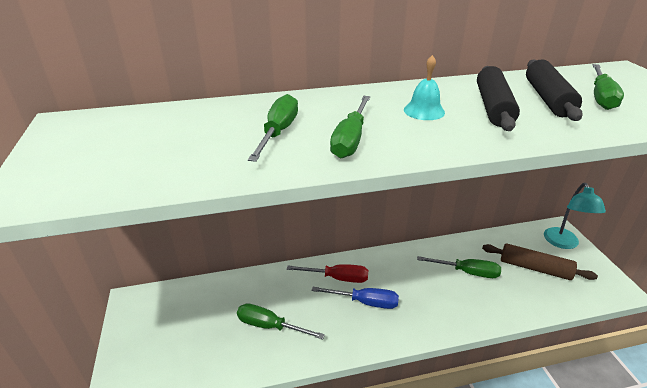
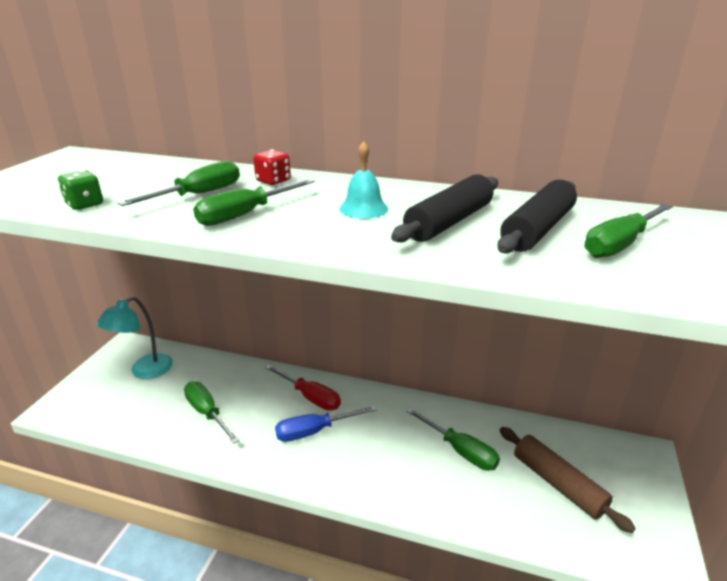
camera: 30 degrees right, 5 degrees down
(188, 171) = (85, 205): none -> green dice
(316, 104) = (273, 181): none -> red dice
(365, 302) = (314, 431): blue screwdriver -> blue screwdriver turned 120 degrees clockwise
(563, 243) = (635, 473): turquoise lamp -> turquoise lamp (144, 371)

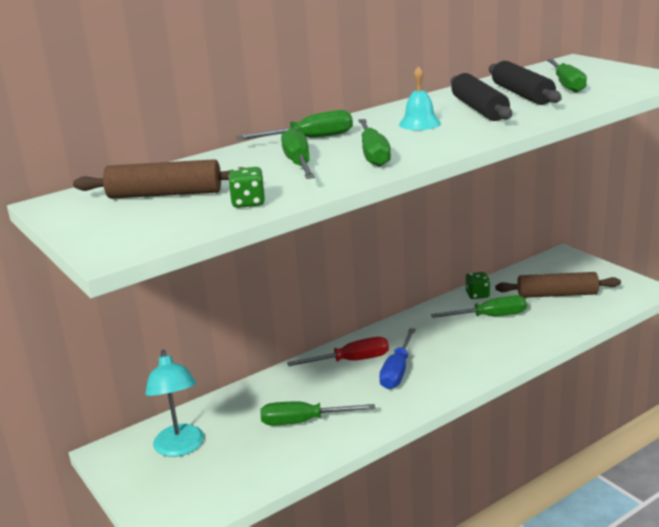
camera: 50 degrees left, 5 degrees down
(100, 175) = (165, 194): none -> brown rolling pin
(273, 181) = (310, 138): red dice -> green screwdriver
(490, 423) = (477, 295): none -> green dice

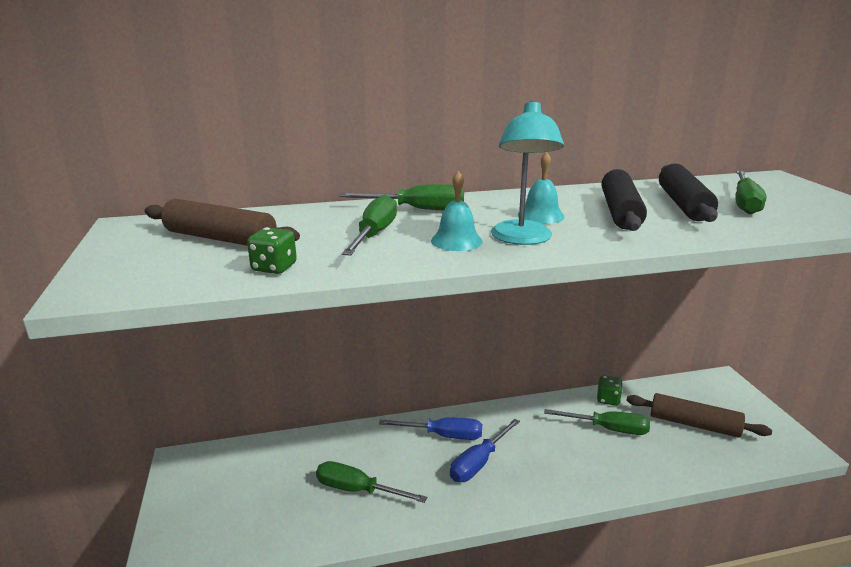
camera: 20 degrees right, 0 degrees up
(180, 448) = (237, 478): turquoise lamp -> turquoise lamp (522, 239)
(351, 361) = (443, 435): red screwdriver -> blue screwdriver
(373, 155) = (456, 241): green screwdriver -> turquoise bell

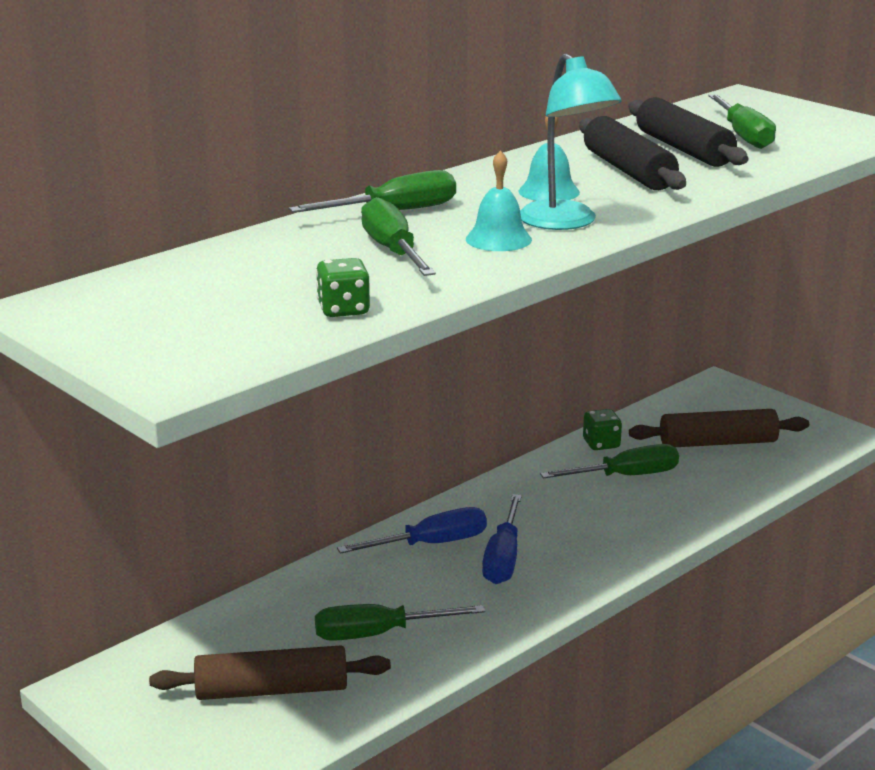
camera: 30 degrees left, 0 degrees up
(221, 238) = (210, 295): brown rolling pin -> brown rolling pin (272, 690)

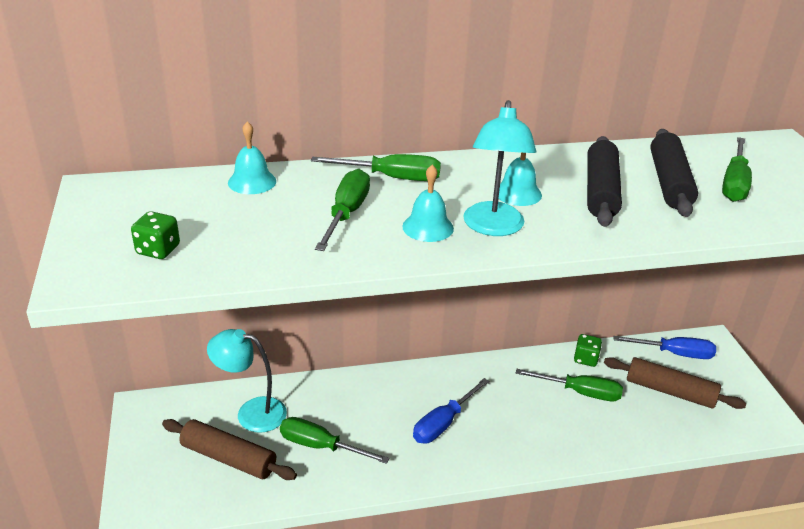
camera: 30 degrees right, 10 degrees up
(234, 253) = (252, 182): none -> turquoise bell
(249, 636) = (251, 412): none -> turquoise lamp
(343, 310) = (249, 257): green dice -> green dice (158, 250)
(431, 544) = (410, 392): blue screwdriver -> blue screwdriver (674, 353)

